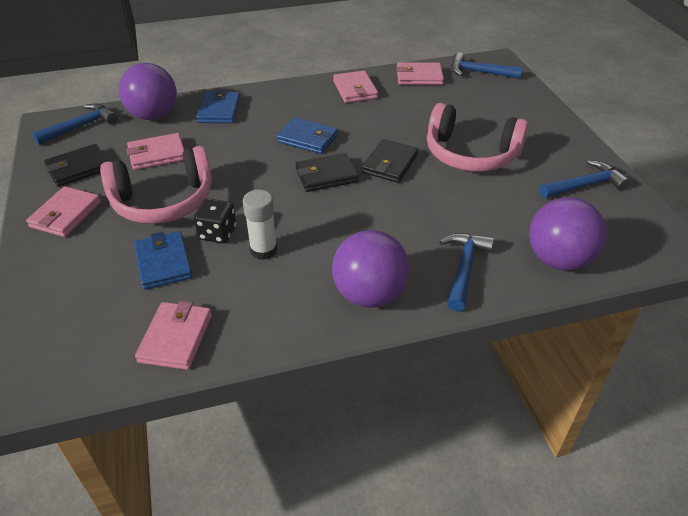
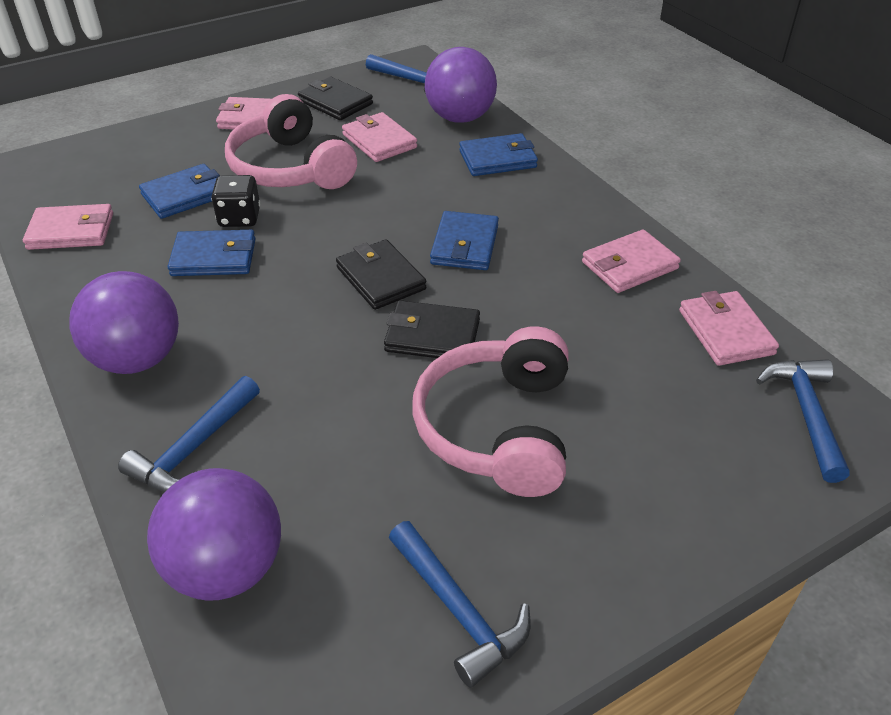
camera: 75 degrees right, 0 degrees up
(263, 250) = (214, 257): white glue stick -> blue wallet
(464, 269) = (194, 448): blue hammer -> blue hammer turned 120 degrees clockwise

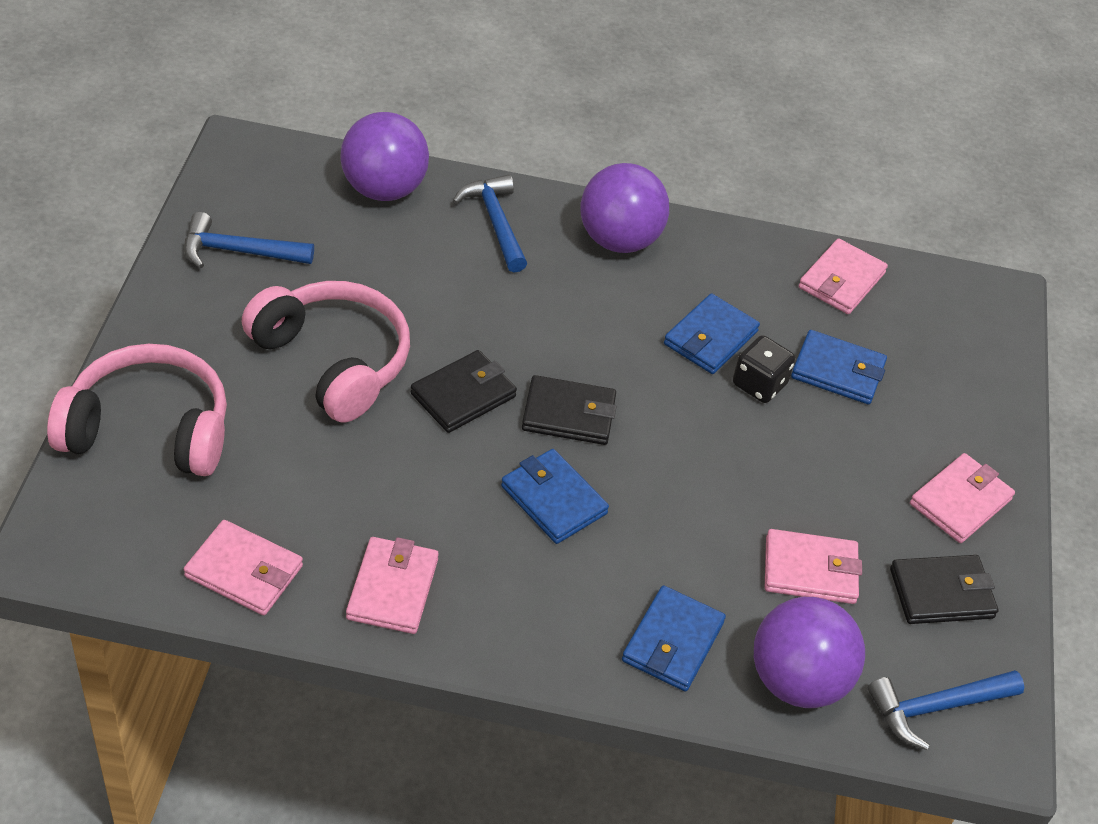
camera: 125 degrees right, 5 degrees up
(184, 195) = (837, 371): blue wallet -> blue wallet turned 75 degrees counterclockwise
(291, 168) = (819, 468): pink headphones -> pink headphones (148, 430)
(806, 414) = (121, 531): blue hammer -> none

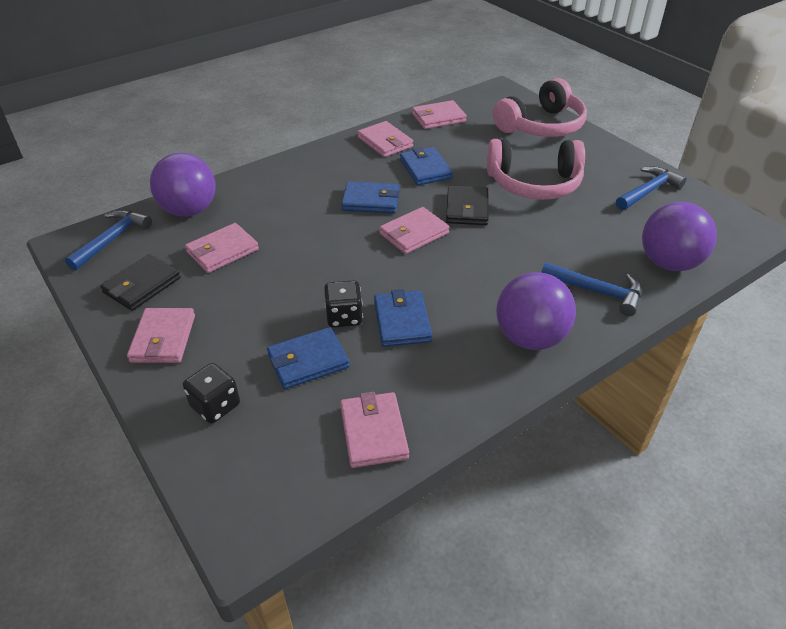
camera: 140 degrees right, 5 degrees down
(568, 414) = (414, 233): black wallet -> pink wallet
(673, 642) = (258, 190): blue wallet -> blue wallet (425, 169)
(955, 396) = (215, 406): none -> black dice

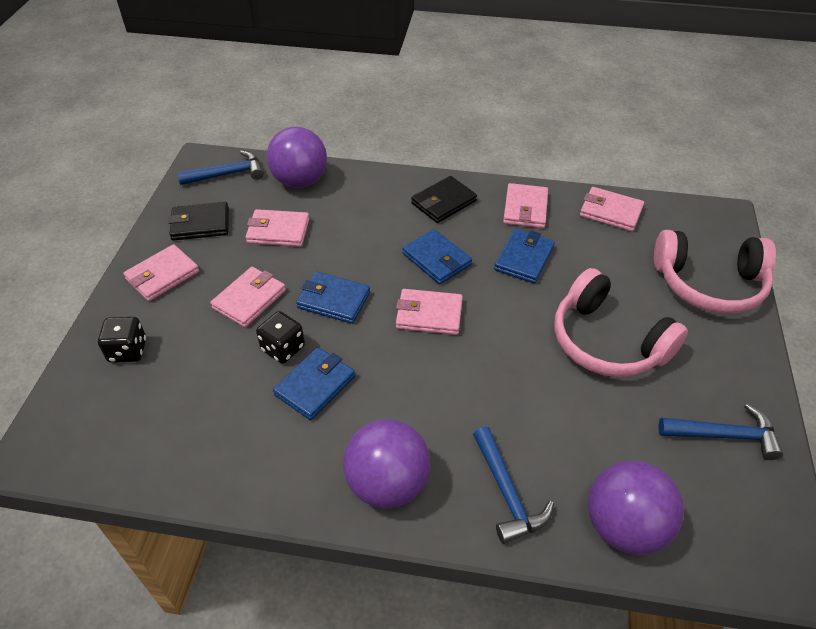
camera: 45 degrees right, 5 degrees up
(308, 361) = (216, 364): blue wallet -> blue wallet (333, 300)
(373, 432) = (181, 456): pink wallet -> pink wallet (249, 299)
(467, 208) = (506, 323): black wallet -> black wallet (443, 202)

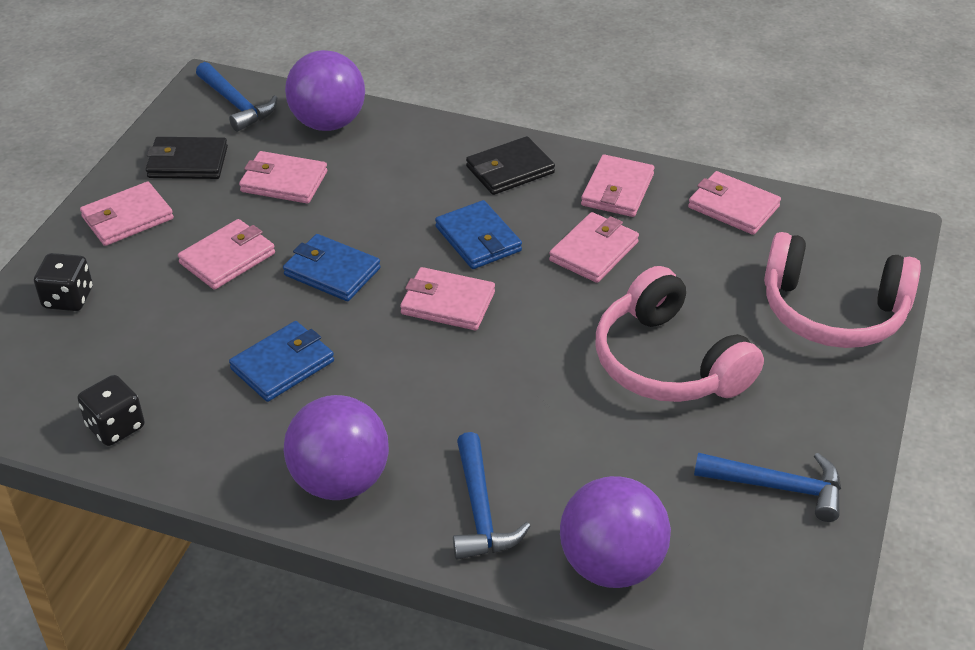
camera: 10 degrees right, 5 degrees down
(227, 174) = (236, 104): blue hammer -> blue hammer turned 60 degrees clockwise
(283, 348) = (254, 319): black dice -> black dice (115, 426)
(524, 258) = (593, 251): blue wallet -> pink wallet

